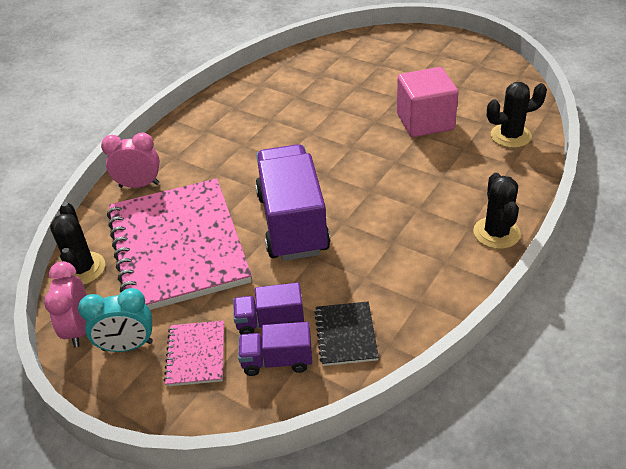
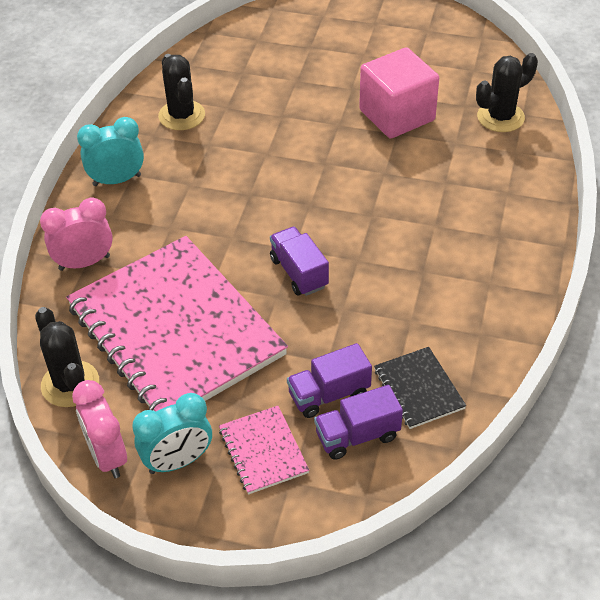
camera: 20 degrees left, 5 degrees up
(192, 133) = (117, 180): none -> turquoise clock
(292, 223) = (299, 273): purple truck -> purple truck, size x0.48
(496, 233) = (530, 238): black cactus -> black cactus (182, 115)

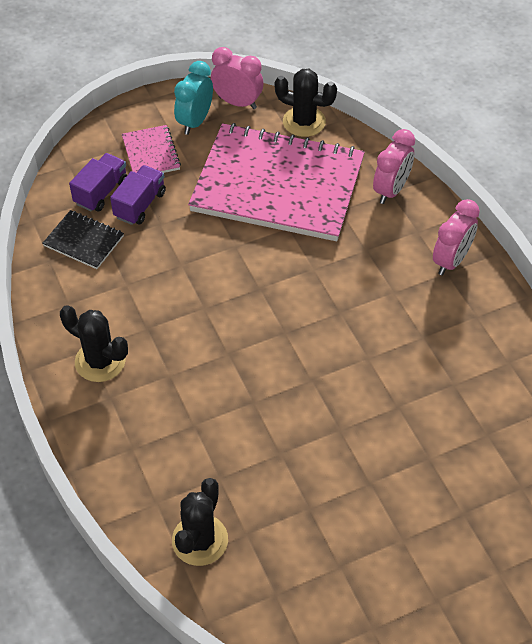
camera: 140 degrees right, 5 degrees up
(117, 180) = (451, 261): turquoise clock -> pink clock
(182, 115) = (478, 350): black cactus -> black cactus (100, 361)
(263, 451) = (151, 153): pink notebook -> pink notebook turned 45 degrees clockwise
(299, 273) = (237, 271): purple truck -> none
(397, 115) = (298, 476): pink cube -> none

